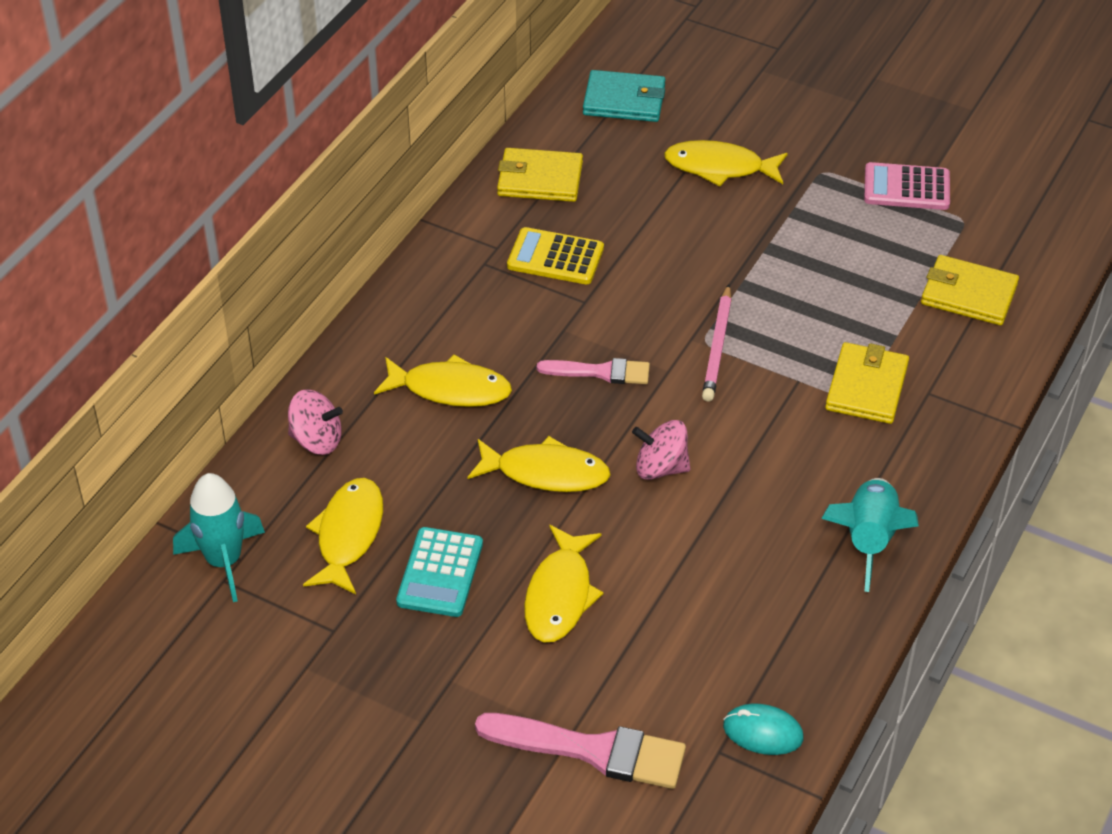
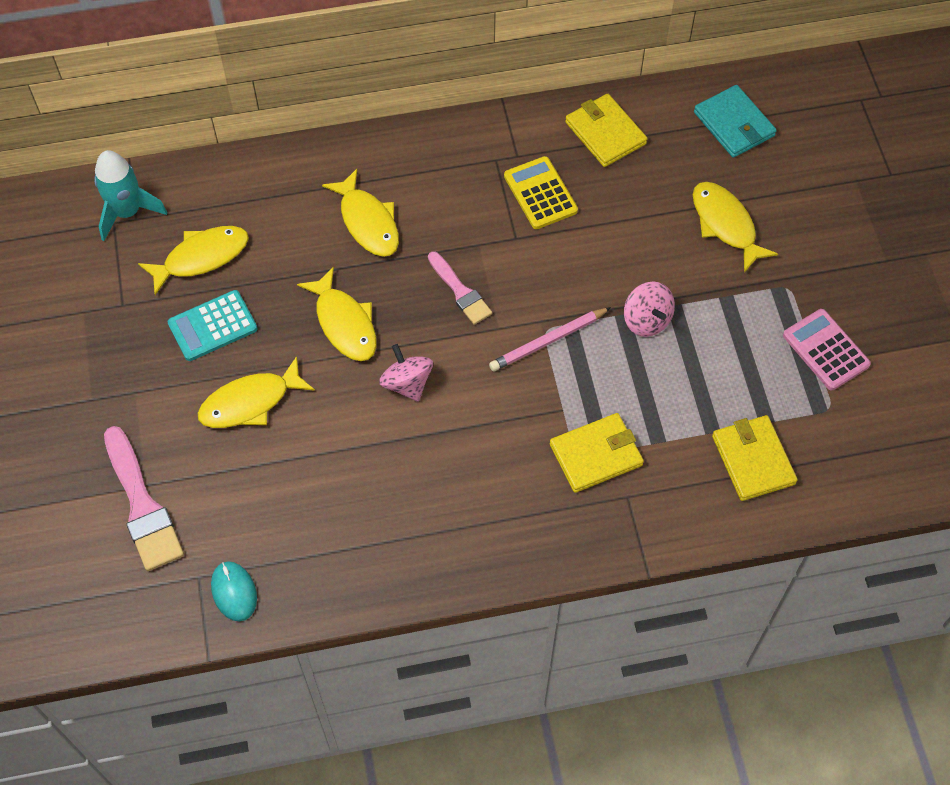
camera: 50 degrees right, 15 degrees up
(316, 440) = (261, 185): pink spinning top -> pink spinning top (646, 320)
(868, 540) = (453, 547): turquoise rocket -> none

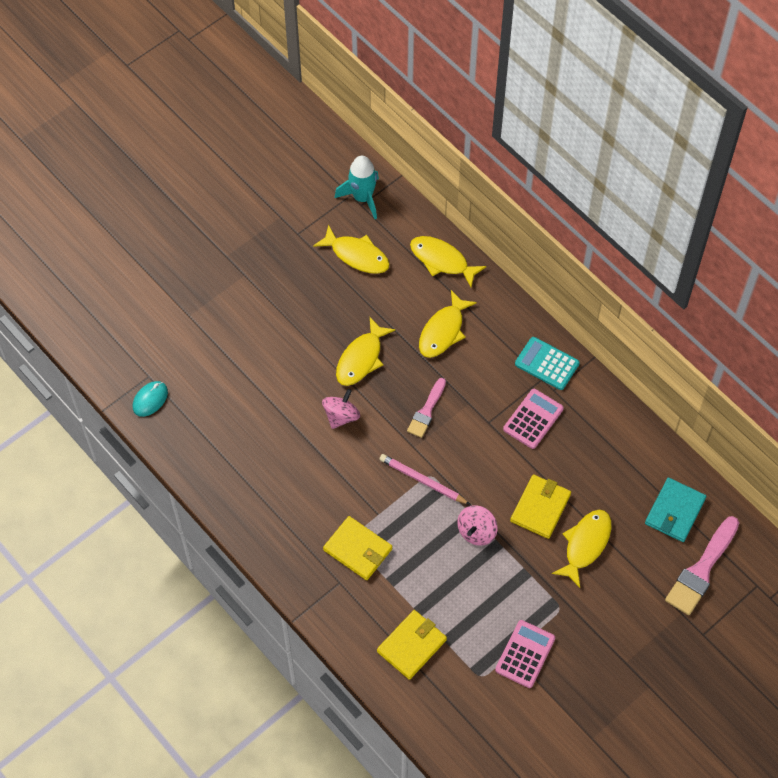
camera: 60 degrees right, 0 degrees up
(142, 505) = (175, 322): pink brush -> pink brush (701, 570)
(212, 326) = (313, 289): turquoise calculator -> turquoise calculator (547, 364)
(250, 402) = (275, 338): yellow fish -> yellow fish (442, 261)
(540, 193) = (533, 419): yellow calculator -> pink calculator
(605, 133) = (610, 434): yellow wallet -> yellow wallet (540, 508)

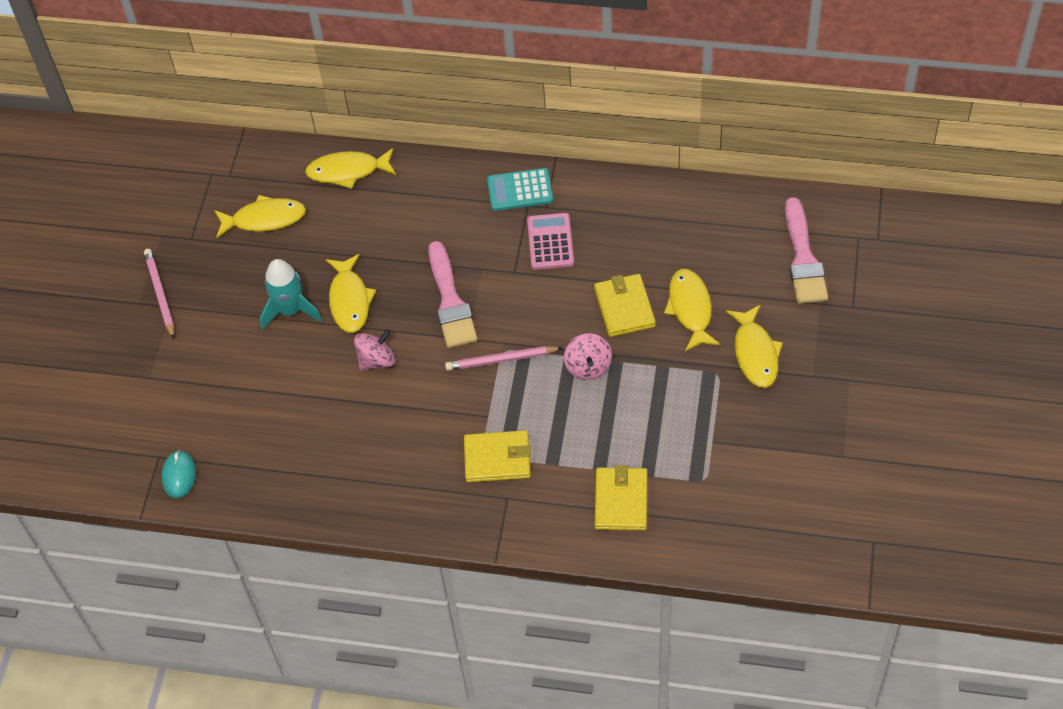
camera: 35 degrees left, 5 degrees down
(245, 260) = (160, 294): none -> pink pencil
(341, 416) = (376, 360): pink spinning top -> pink spinning top turned 60 degrees clockwise
(362, 198) = (225, 169): turquoise rocket -> turquoise rocket (290, 310)
(426, 411) = (450, 301): pink brush -> pink brush, size x1.61
(443, 331) = (403, 227): yellow fish -> yellow fish (755, 353)
(525, 654) = (724, 433): pink calculator -> none
(674, 511) = (738, 229): turquoise wallet -> none

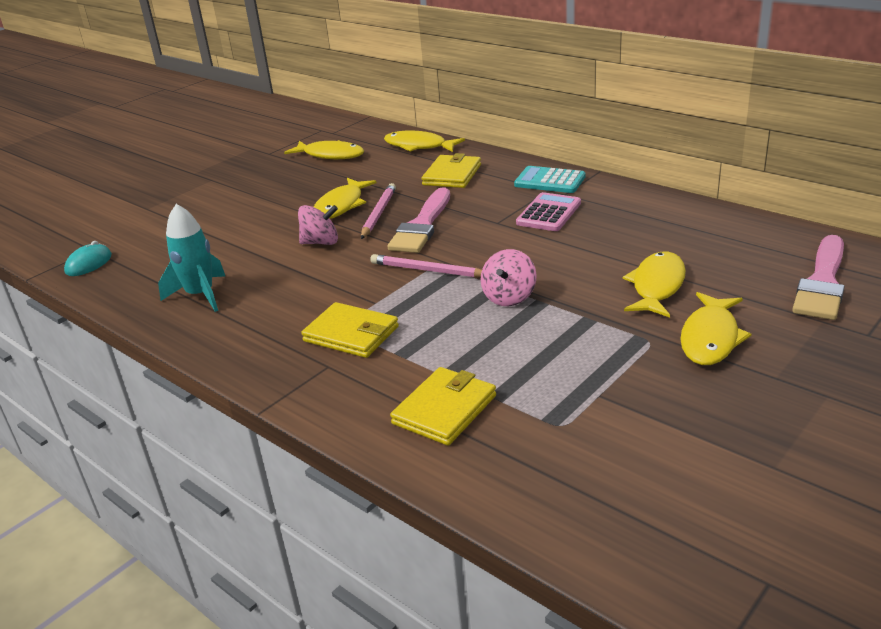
camera: 30 degrees right, 25 degrees down
(160, 294) = (213, 172): pink pencil -> pink pencil (378, 213)
(290, 310) = (290, 200): turquoise rocket -> turquoise rocket (200, 295)
(624, 307) = (585, 268): yellow wallet -> yellow wallet (452, 175)

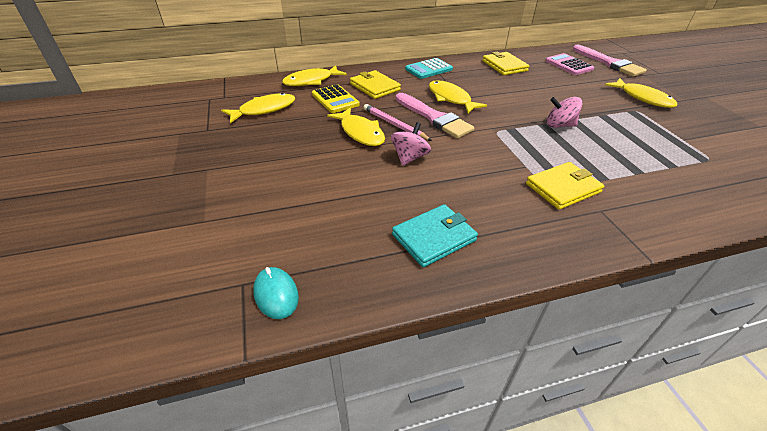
camera: 60 degrees left, 10 degrees up
(200, 295) = (434, 237): turquoise rocket -> turquoise wallet
(394, 171) = (335, 99): none -> yellow calculator
(428, 270) = (500, 136): pink pencil -> none
(445, 409) = (680, 186): yellow wallet -> yellow wallet (504, 66)
(509, 297) = (559, 125): pink spinning top -> pink spinning top turned 135 degrees clockwise
(549, 213) = (469, 83): pink calculator -> pink calculator (568, 65)
(657, 286) = (582, 90): yellow fish -> yellow fish (450, 98)

